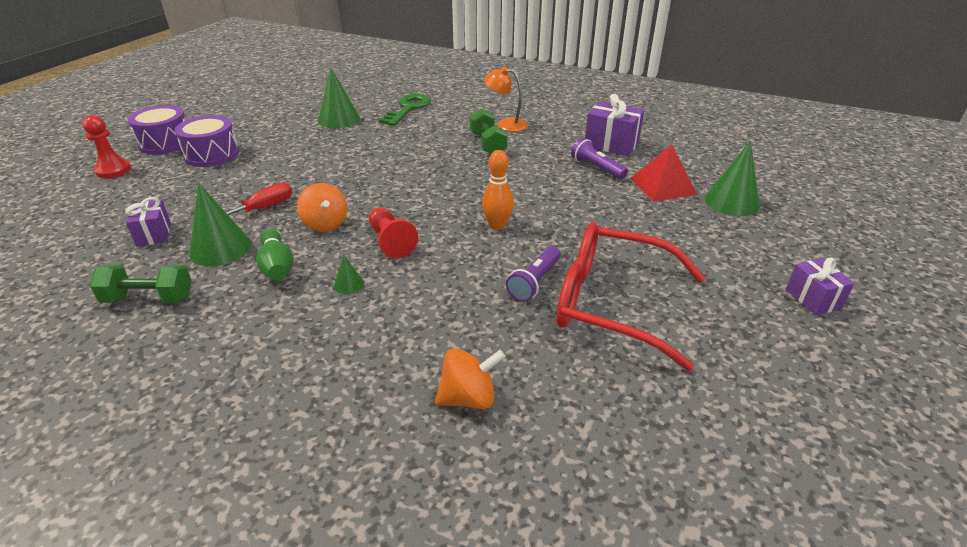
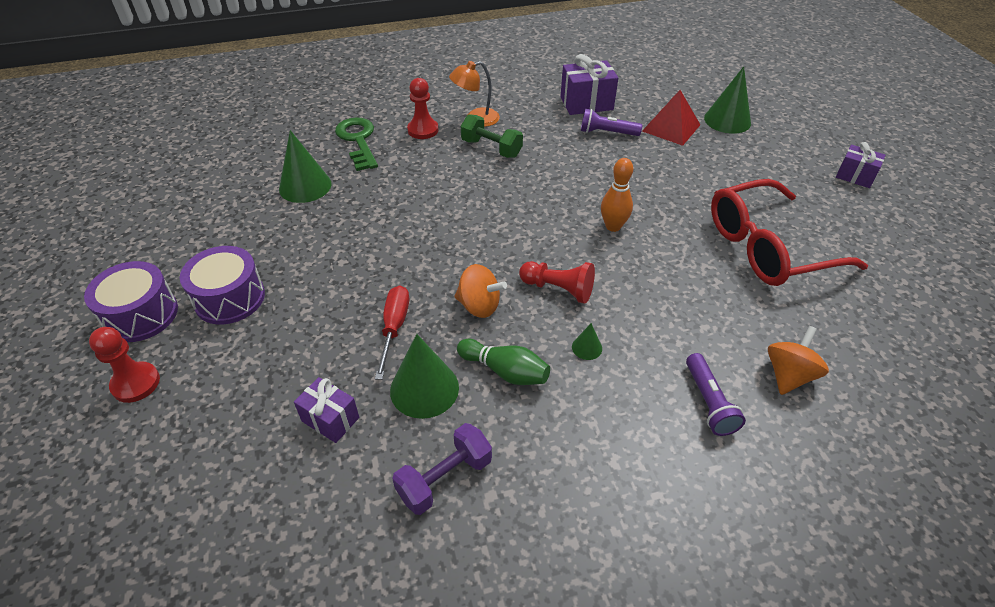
camera: 40 degrees left, 10 degrees up
(149, 299) = (444, 478): green dumbbell -> purple dumbbell
(458, 117) = (423, 130): none -> red pawn
(534, 282) = (704, 260): purple flashlight -> purple flashlight (708, 402)

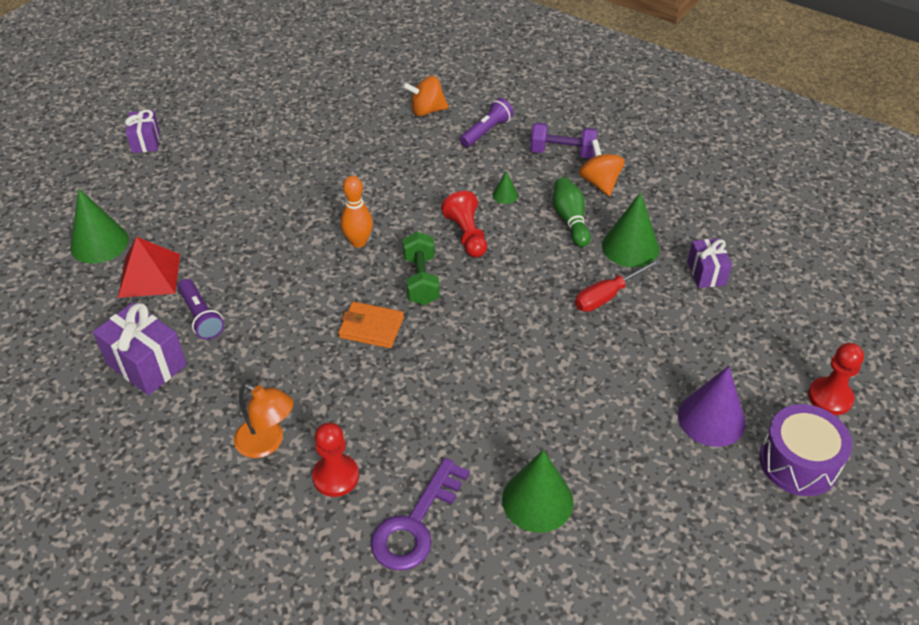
camera: 130 degrees left, 0 degrees up
(229, 298) = (711, 418): purple drum -> purple cone
(358, 140) = (415, 524): green key -> purple key
(444, 478) = (668, 201): purple dumbbell -> purple dumbbell (562, 153)
(479, 306) = (532, 265): orange spinning top -> orange spinning top (599, 182)
(491, 148) = (316, 390): green dumbbell -> green dumbbell (421, 280)
(515, 191) = (371, 327): none -> orange wallet
(768, 247) = (299, 155): red glasses -> none

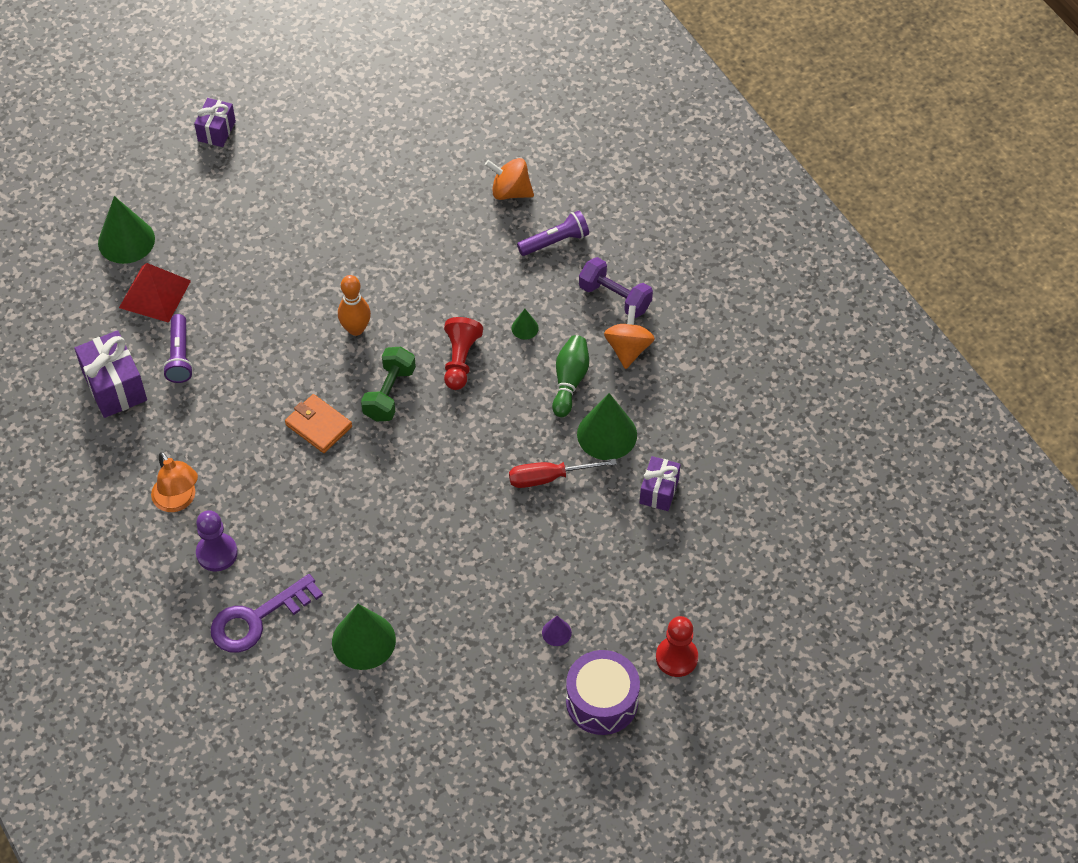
camera: 25 degrees right, 10 degrees up
(336, 476) = (217, 553): red pawn -> purple pawn
(711, 418) = (556, 632): purple cone -> purple cone, size x0.47

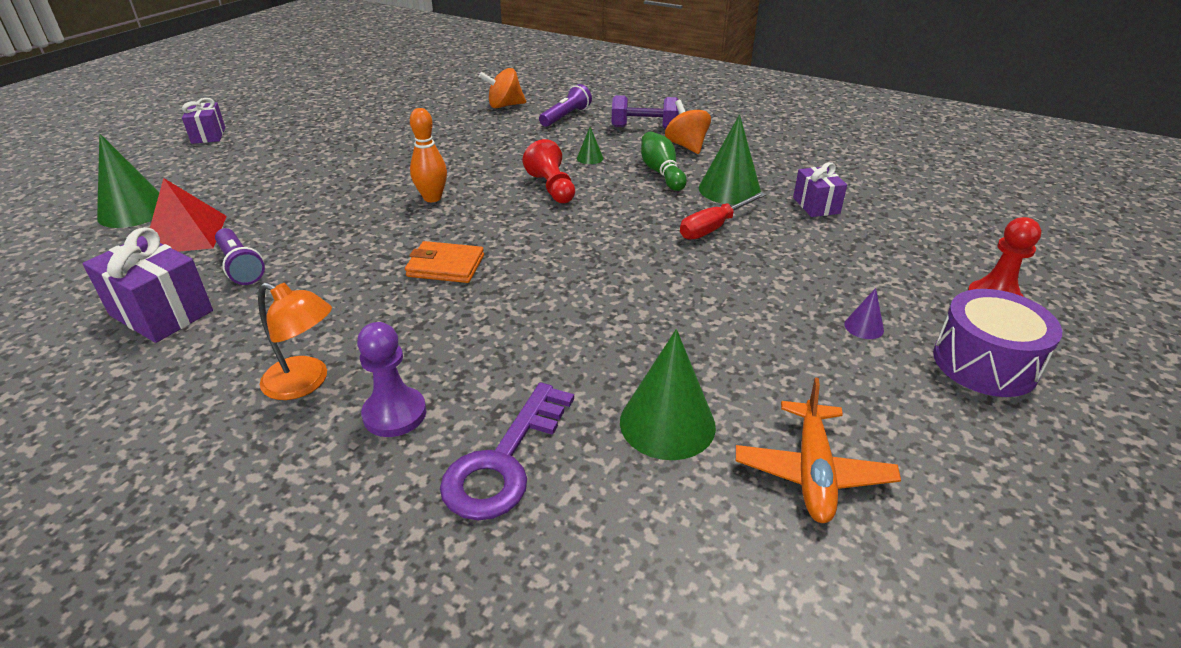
camera: 30 degrees left, 20 degrees down
(389, 393) = (503, 224): green dumbbell -> none
(415, 713) = (812, 471): none -> orange plane

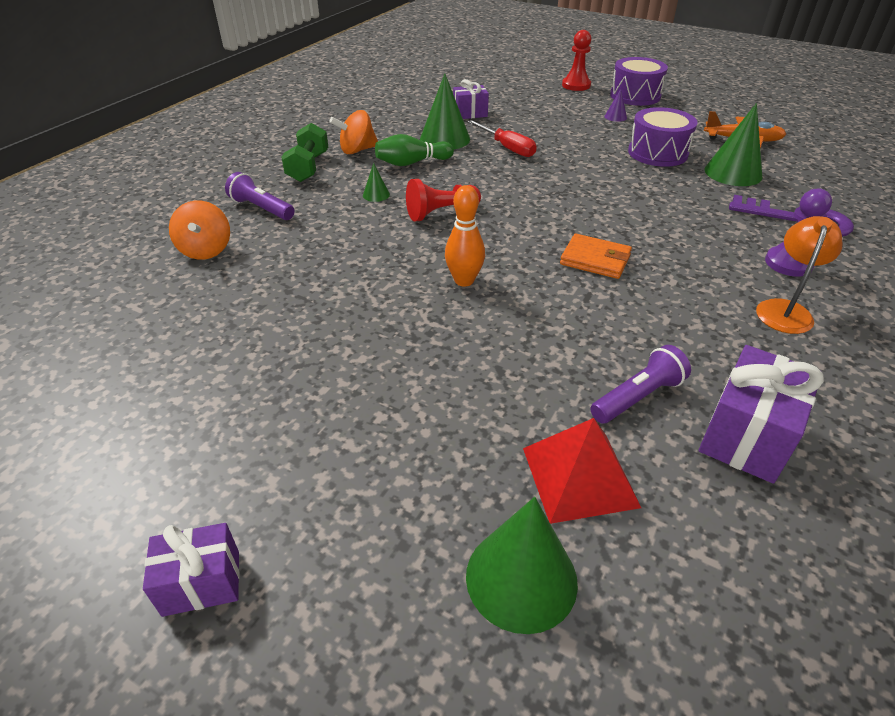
camera: 90 degrees left, 5 degrees up
(445, 266) = (595, 260): orange wallet -> orange wallet turned 75 degrees counterclockwise
(644, 127) = (308, 167): purple dumbbell -> green dumbbell
(728, 351) = (657, 153): none -> purple drum

